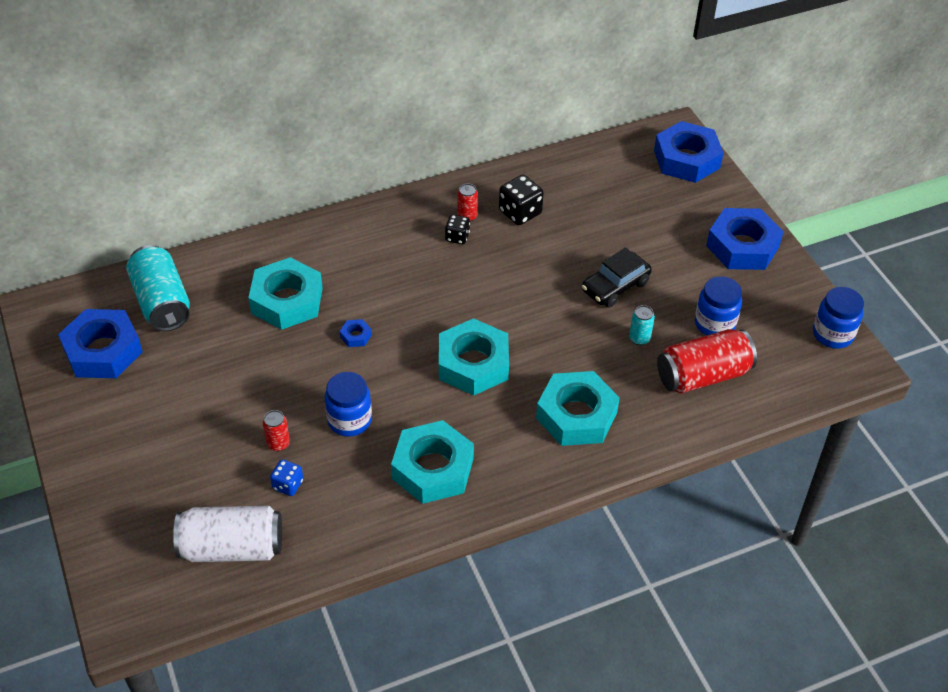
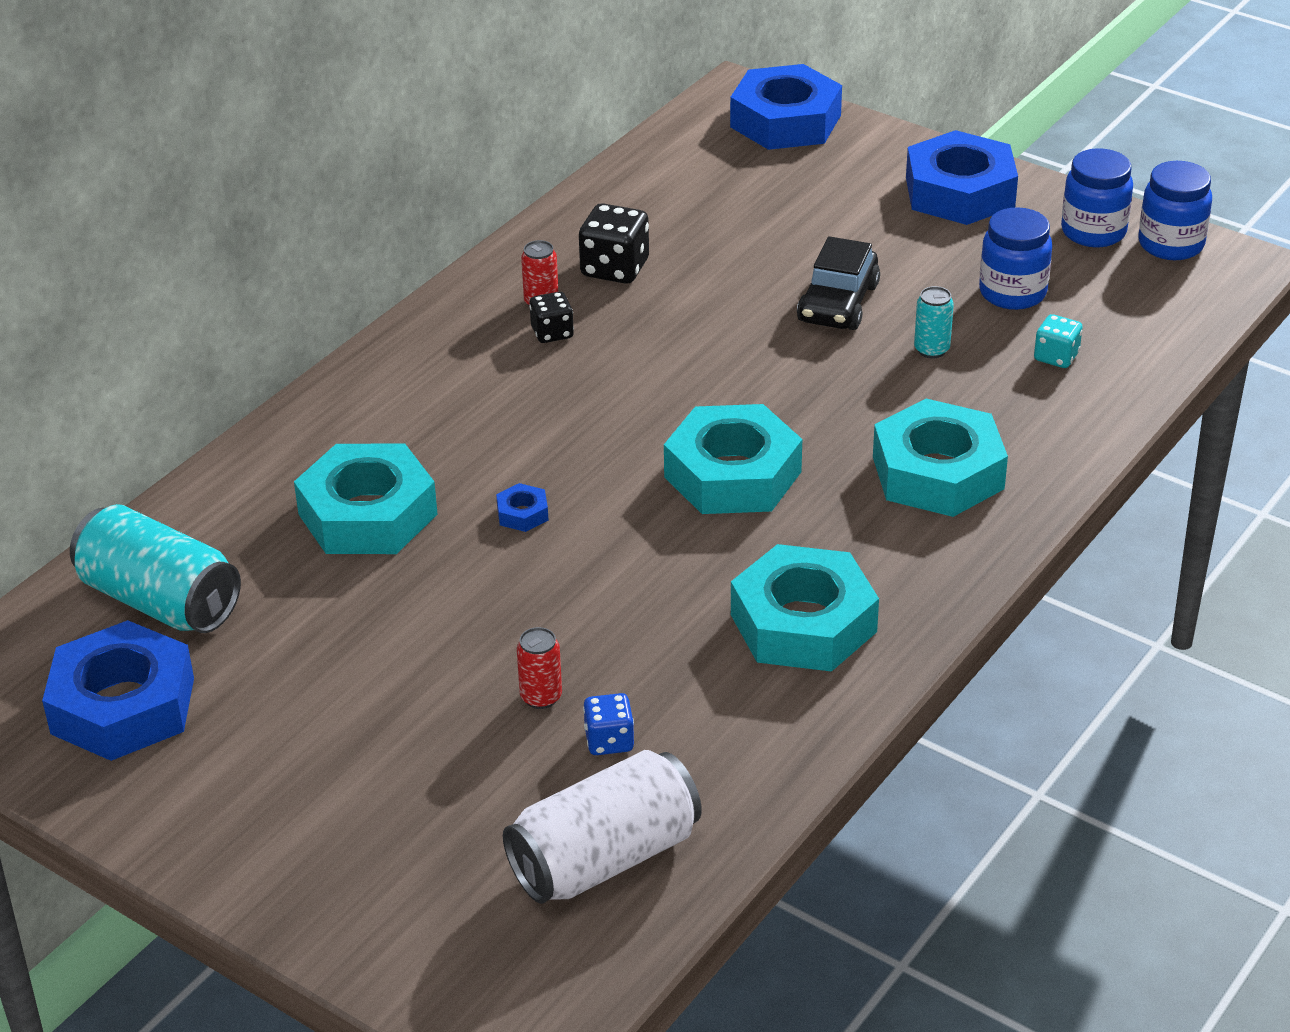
camera: 30 degrees left, 10 degrees down
(349, 420) = (621, 620): blue jar -> blue jar (1093, 232)
(702, 375) = (1056, 357): red can -> turquoise dice

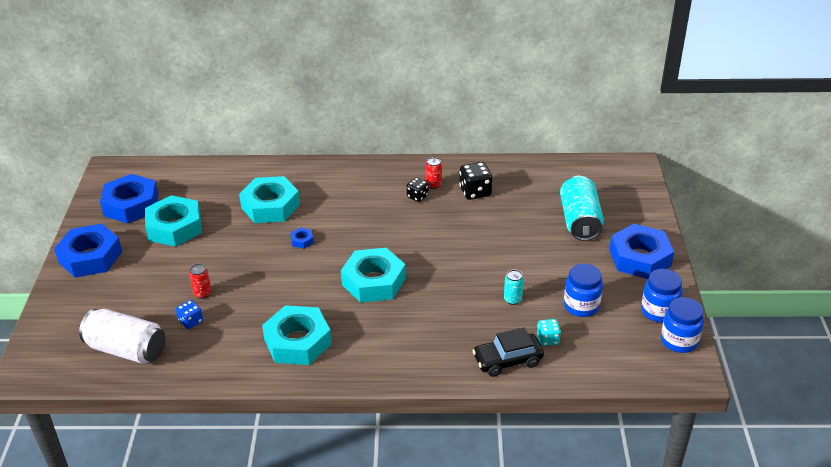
camera: 55 degrees right, 0 degrees up
(160, 600) = (188, 186): turquoise can -> turquoise can (580, 221)
(785, 121) = (631, 187): blue nut -> blue nut (90, 257)
(838, 303) = (516, 259): black car -> black car (507, 360)
(937, 473) = (428, 338): turquoise nut -> turquoise nut (174, 227)

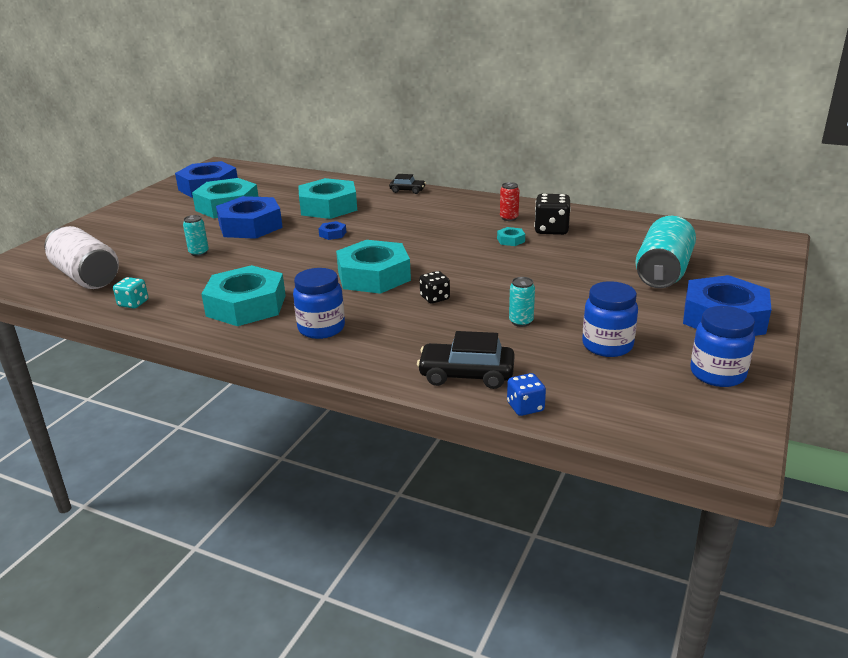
camera: 25 degrees right, 10 degrees down
(90, 257) = (136, 212): blue nut -> blue nut (250, 226)
(191, 321) = (165, 269): blue dice -> blue dice (525, 407)
(202, 293) = (199, 253): red can -> turquoise can
(325, 167) = (407, 190): none -> black car
(417, 196) = (483, 223): black dice -> black dice (435, 298)
(452, 212) = (511, 240): none -> turquoise nut
(548, 339) = (536, 367): turquoise dice -> turquoise dice (133, 303)
(679, 341) = (729, 411): blue jar -> blue jar (321, 328)

